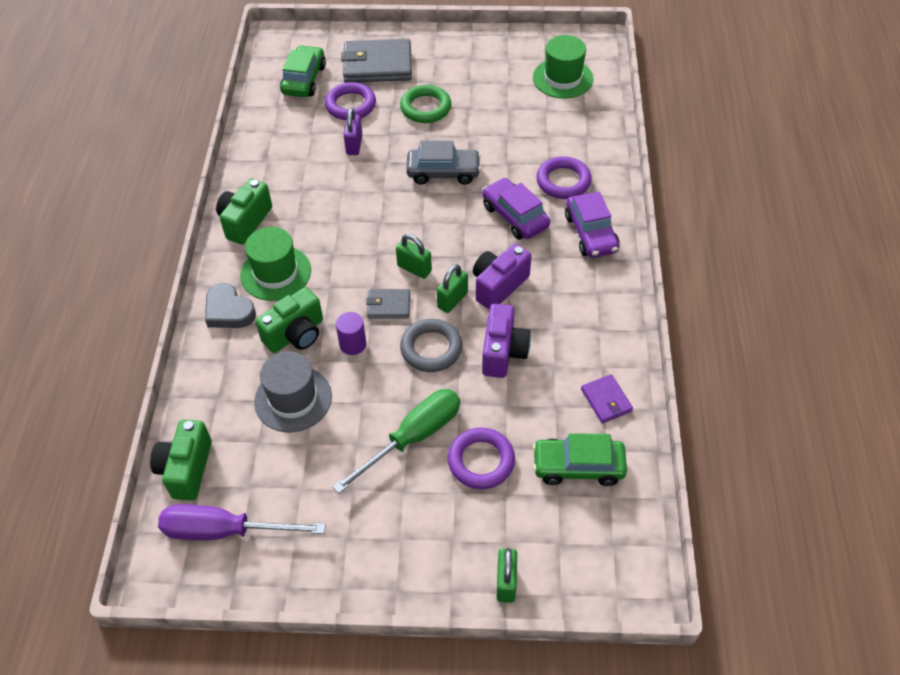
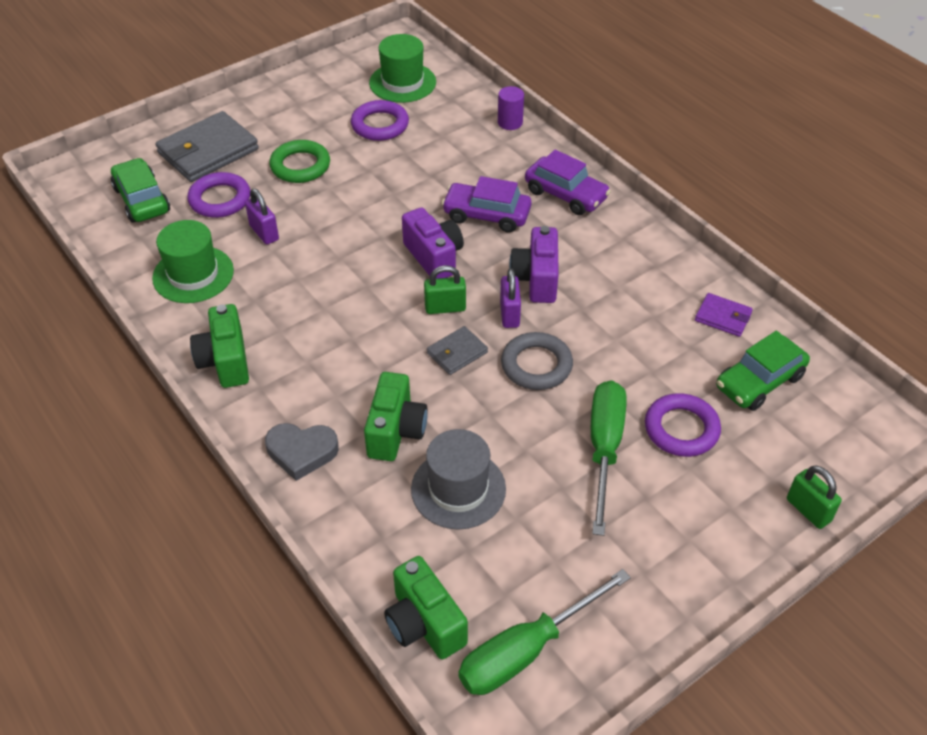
camera: 40 degrees left, 5 degrees down
(224, 531) = (526, 650): purple screwdriver -> green screwdriver
(276, 273) = (312, 389): green hat -> green hat (193, 274)
(353, 344) = (461, 406): purple cylinder -> purple cylinder (510, 122)
(443, 172) = (380, 212): grey car -> none
(452, 300) = (509, 314): green padlock -> purple padlock
(503, 352) = (600, 330): purple camera -> purple camera (434, 257)
(563, 181) = (496, 165): purple ring -> purple ring (380, 125)

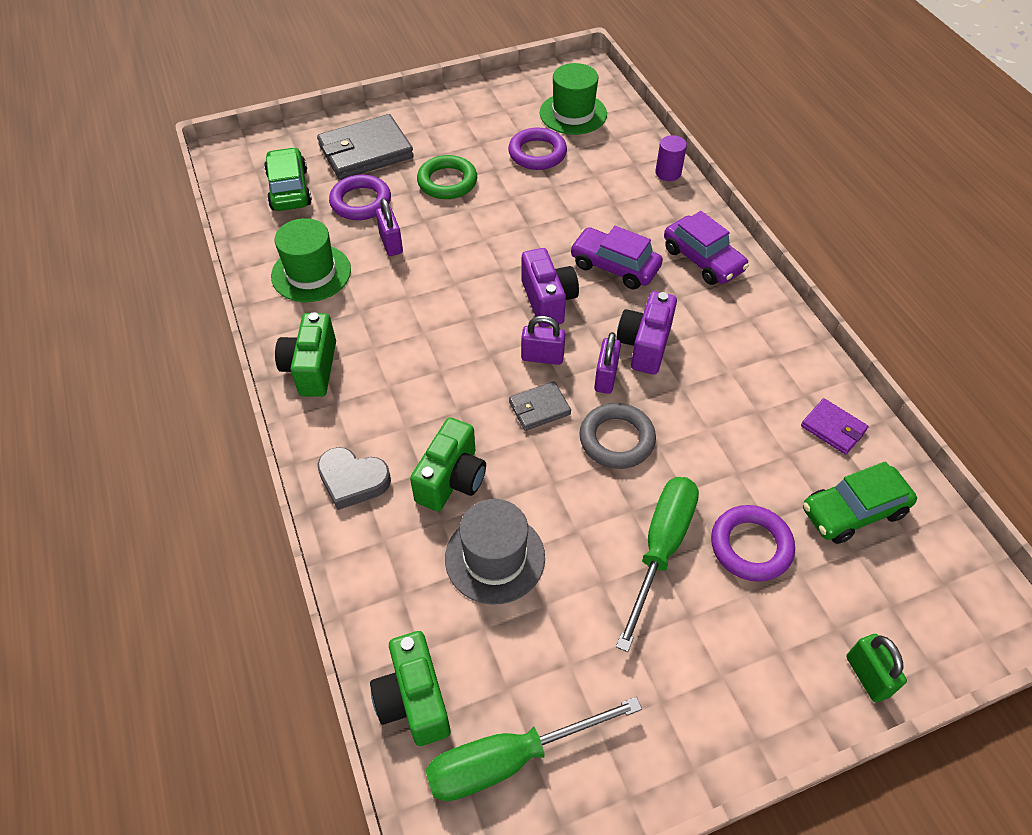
camera: 15 degrees right, 5 degrees up
(445, 308) = (542, 357): green padlock -> purple padlock

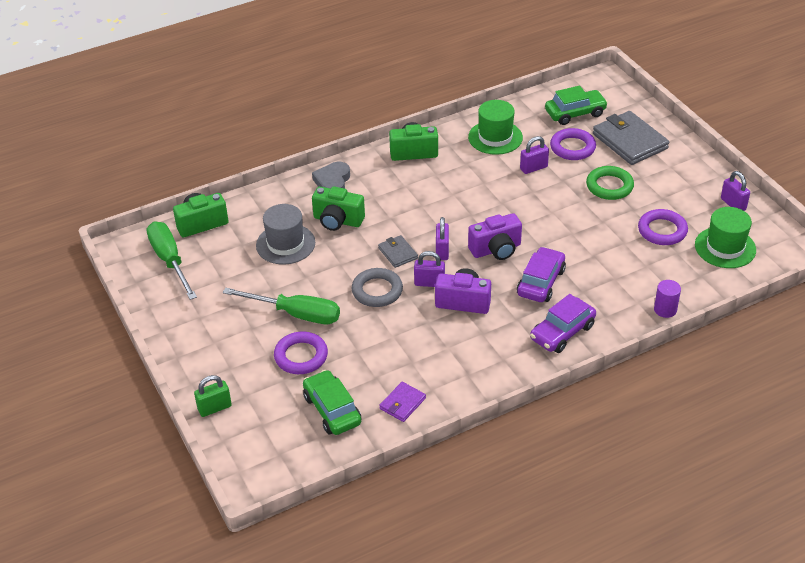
camera: 85 degrees right, 10 degrees down
(503, 95) = (733, 204): none -> purple padlock

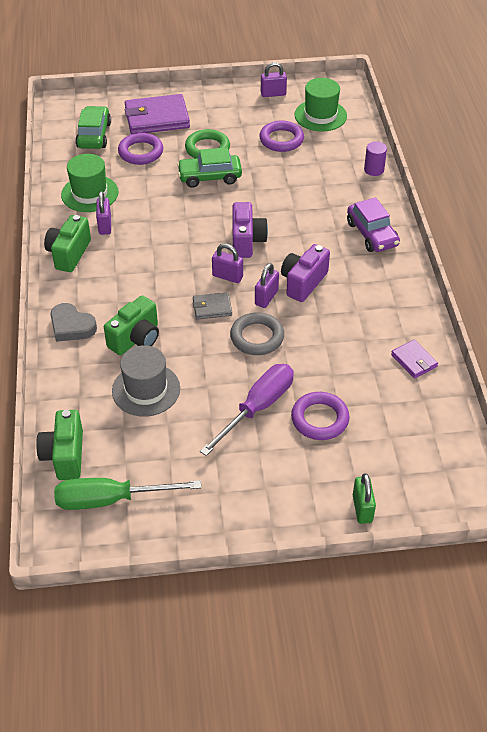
camera: 70 degrees left, 5 degrees up
(296, 314) = (257, 408): green screwdriver -> purple screwdriver
(332, 410) = (402, 414): green car -> green car (210, 177)
(533, 168) = (151, 184): purple padlock -> purple padlock (105, 225)
(541, 282) = (304, 227): purple car -> none
(629, 141) = (157, 118): grey wallet -> purple wallet

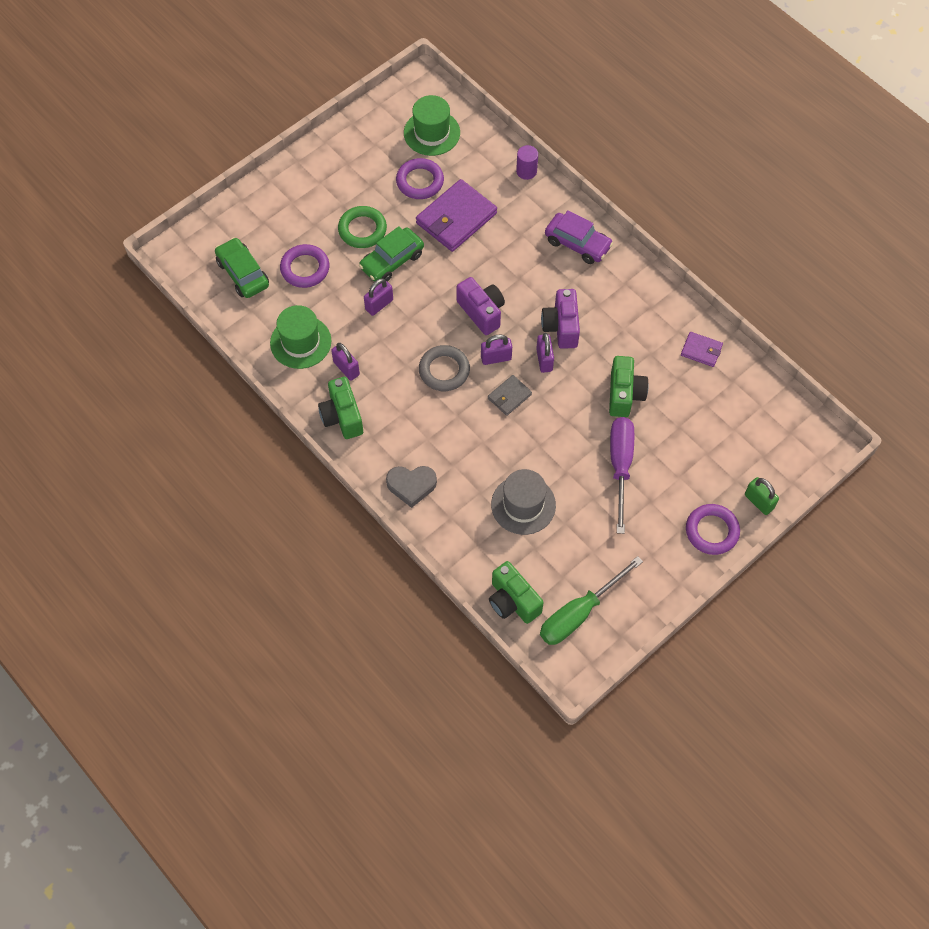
camera: 35 degrees left, 15 degrees up
(136, 339) = (474, 464): green camera -> green camera (624, 394)
(157, 118) = (284, 220): purple wallet -> purple wallet (456, 218)
(257, 337) = (568, 402): grey ring -> grey ring (444, 370)
(273, 94) = (367, 130): purple padlock -> purple padlock (379, 305)
(319, 419) = (673, 446): purple ring -> purple ring (712, 531)

